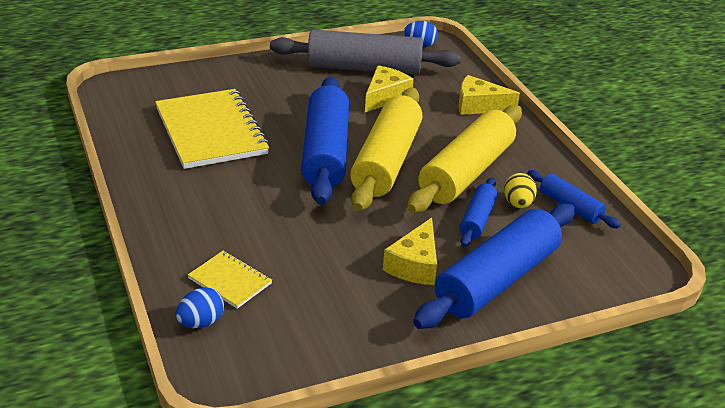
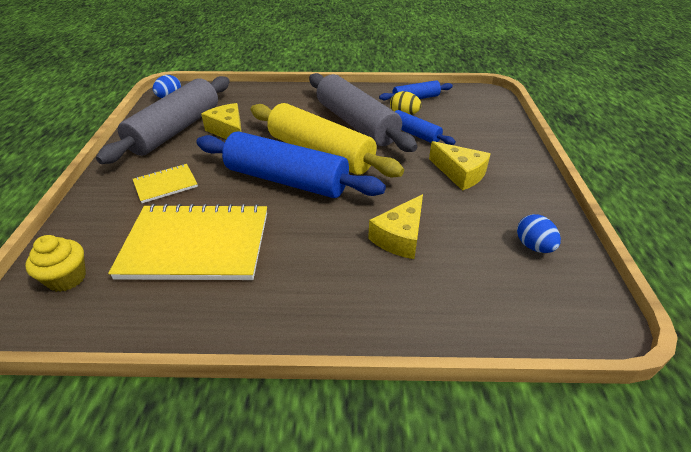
camera: 65 degrees left, 5 degrees up
(150, 90) = (67, 278): none -> yellow cupcake
(201, 322) = (516, 320): blue egg -> blue egg (533, 246)
(230, 281) = (456, 284): yellow notebook -> yellow notebook (165, 184)
(466, 172) = (356, 123): yellow rolling pin -> grey rolling pin
(479, 106) = (277, 97): yellow cheese -> yellow cheese (400, 237)
(496, 279) = (485, 145): blue rolling pin -> none

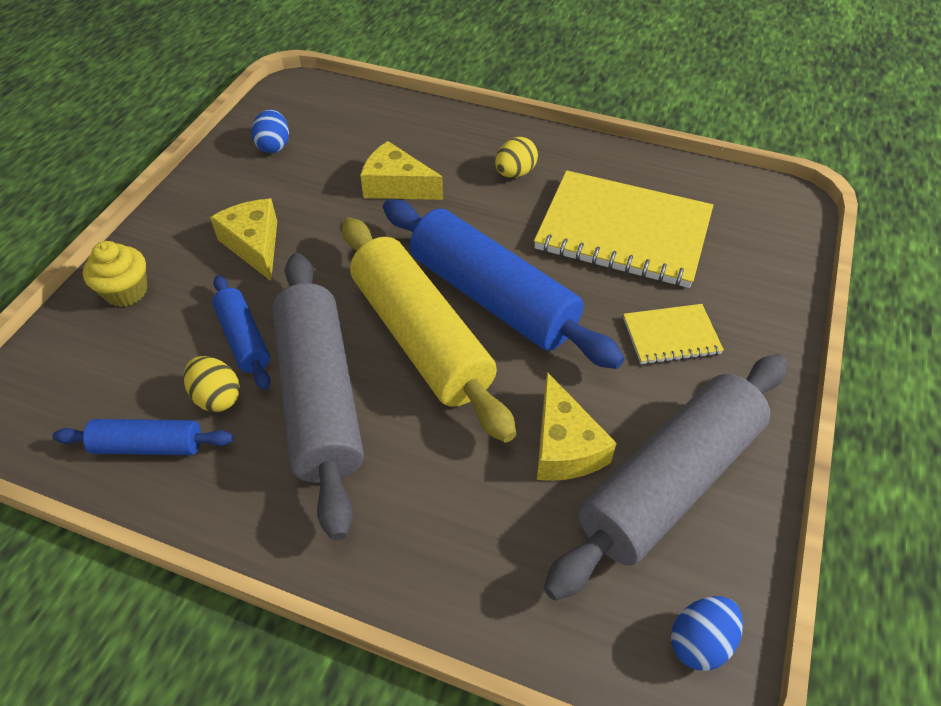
camera: 160 degrees left, 10 degrees up
(67, 278) = (760, 228): yellow cupcake -> yellow cupcake (126, 291)
(303, 276) = (515, 173): none -> yellow egg
(400, 237) = (396, 186): yellow cheese -> yellow cheese turned 120 degrees counterclockwise

